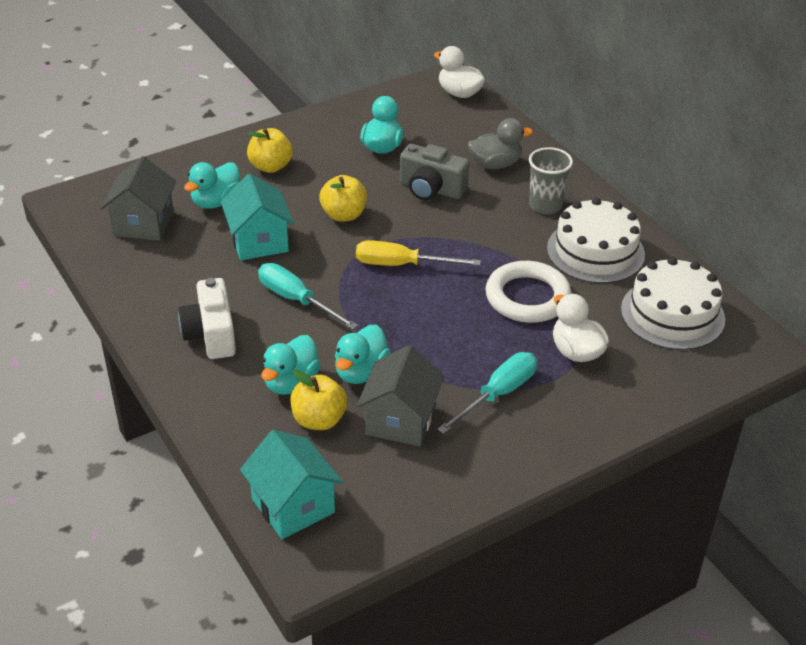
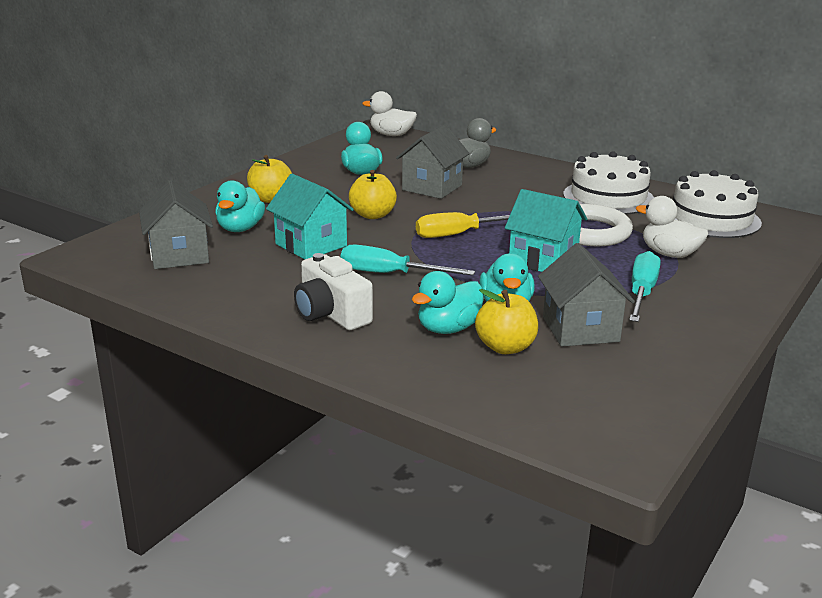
camera: 25 degrees left, 15 degrees down
(291, 382) = (448, 328): turquoise duck -> turquoise duck turned 45 degrees clockwise
(293, 506) = (554, 415): turquoise house -> turquoise house (543, 260)
(431, 189) = (432, 187): grey camera -> grey house
(545, 205) = (537, 180): grey cup -> none

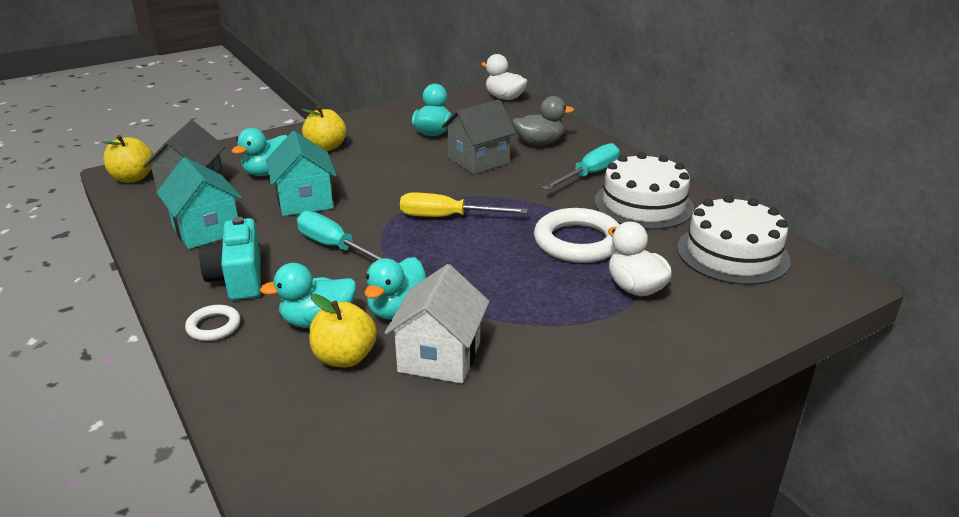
camera: 25 degrees right, 5 degrees up
(331, 314) = (238, 278): white camera -> turquoise camera
(360, 353) = (214, 326): none -> white ring
(372, 215) = (392, 180): yellow apple -> yellow apple (133, 178)
(543, 260) = (494, 264): turquoise house -> turquoise house (206, 230)
(580, 329) = (439, 357): grey house -> white house
(641, 293) = (552, 329): turquoise screwdriver -> turquoise screwdriver (589, 174)

